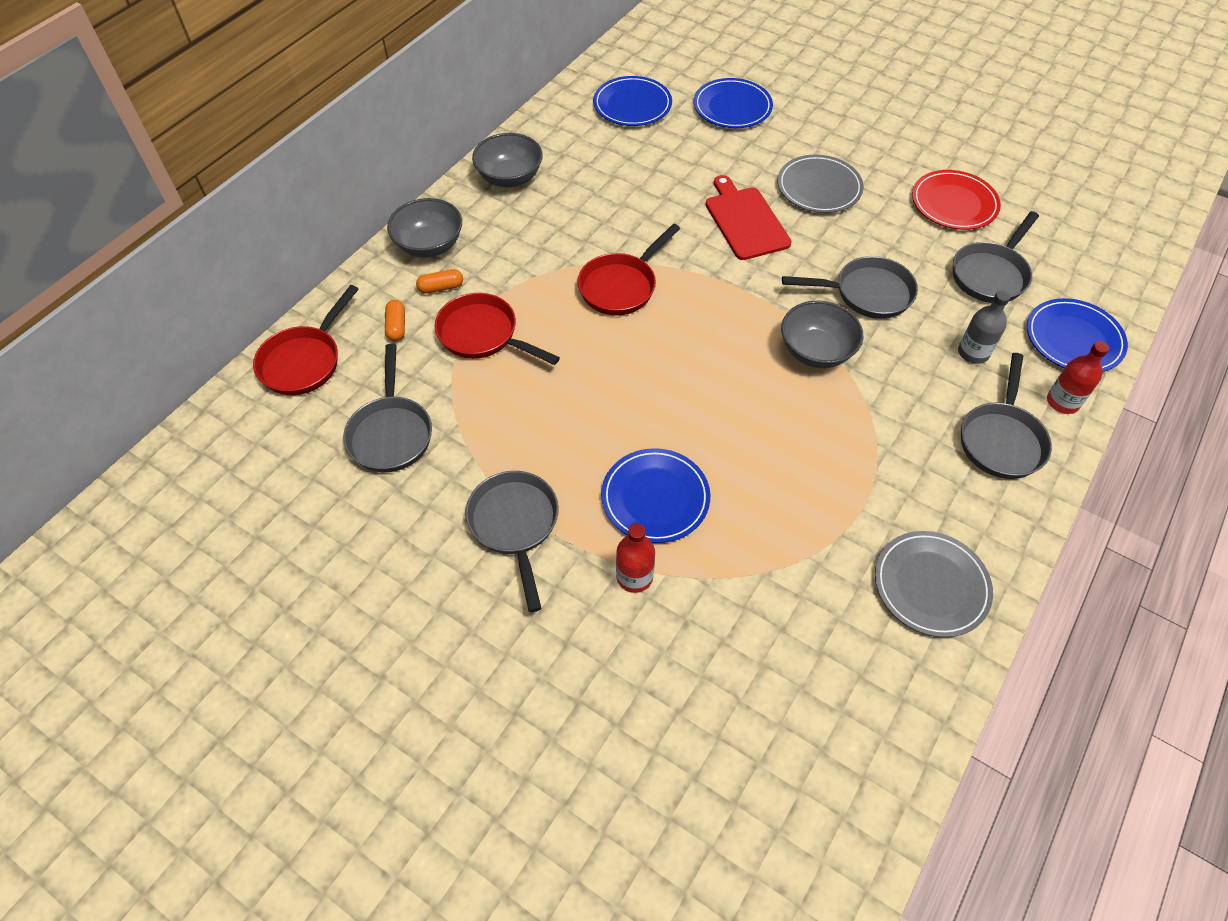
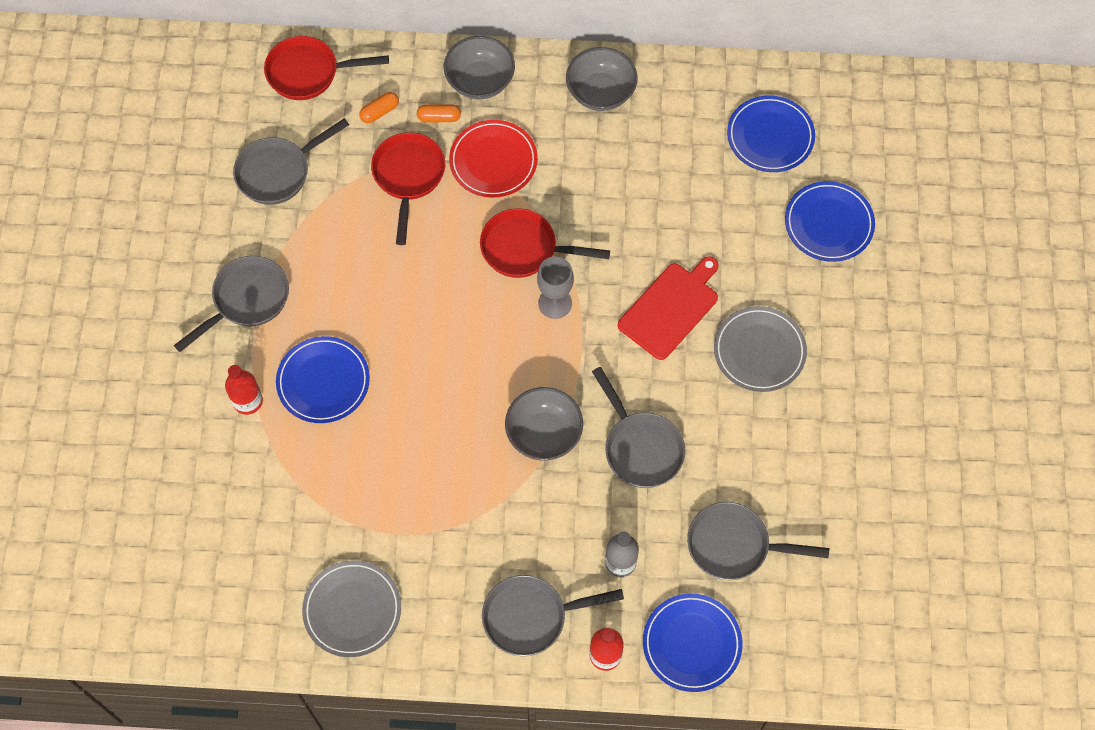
camera: 60 degrees right, 10 degrees up
(441, 287) = (439, 118): orange capsule -> orange capsule turned 45 degrees counterclockwise
(690, 289) = (555, 303): none -> grey goblet
(954, 203) = (817, 480): red plate -> red plate (493, 161)

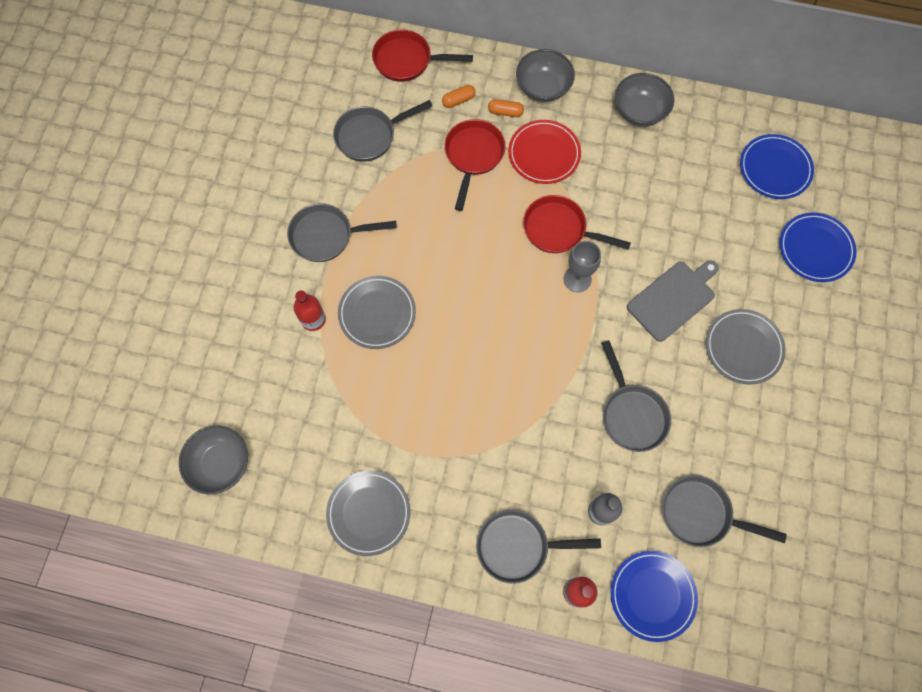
camera: 10 degrees right, 5 degrees up
(246, 300) = (327, 236): grey pan -> grey pan turned 150 degrees counterclockwise
(323, 381) = (377, 313): blue plate -> grey plate
(544, 434) = (552, 388): grey bowl -> grey bowl (221, 463)
(671, 308) = (673, 299): red cutting board -> grey cutting board

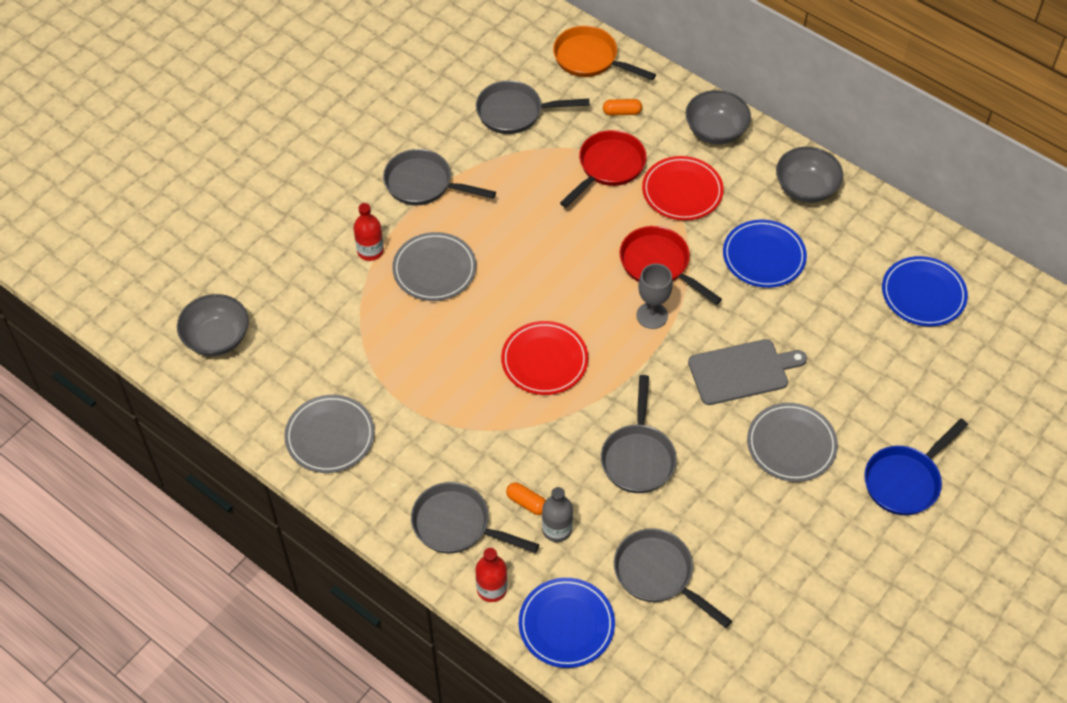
camera: 25 degrees right, 15 degrees down
(407, 61) = (590, 59): red pan -> orange pan
(505, 112) = (664, 139): orange capsule -> orange capsule (527, 503)
(512, 359) = (544, 360): none -> red plate
(815, 249) = (924, 385): blue plate -> blue plate (764, 256)
(843, 340) = (905, 480): none -> blue pan

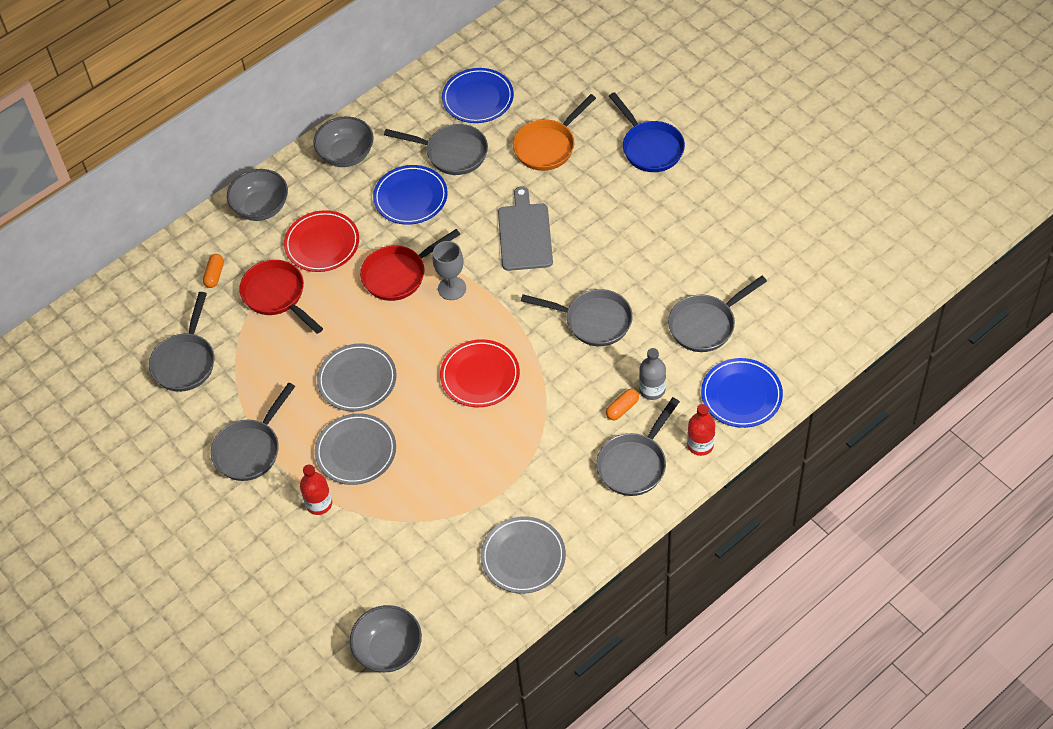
camera: 75 degrees left, 0 degrees up
(590, 59) = (139, 290): orange pan -> orange pan (548, 146)
(791, 444) = (602, 214): grey plate -> grey plate (357, 380)
(836, 283) = (452, 153): none -> grey pan

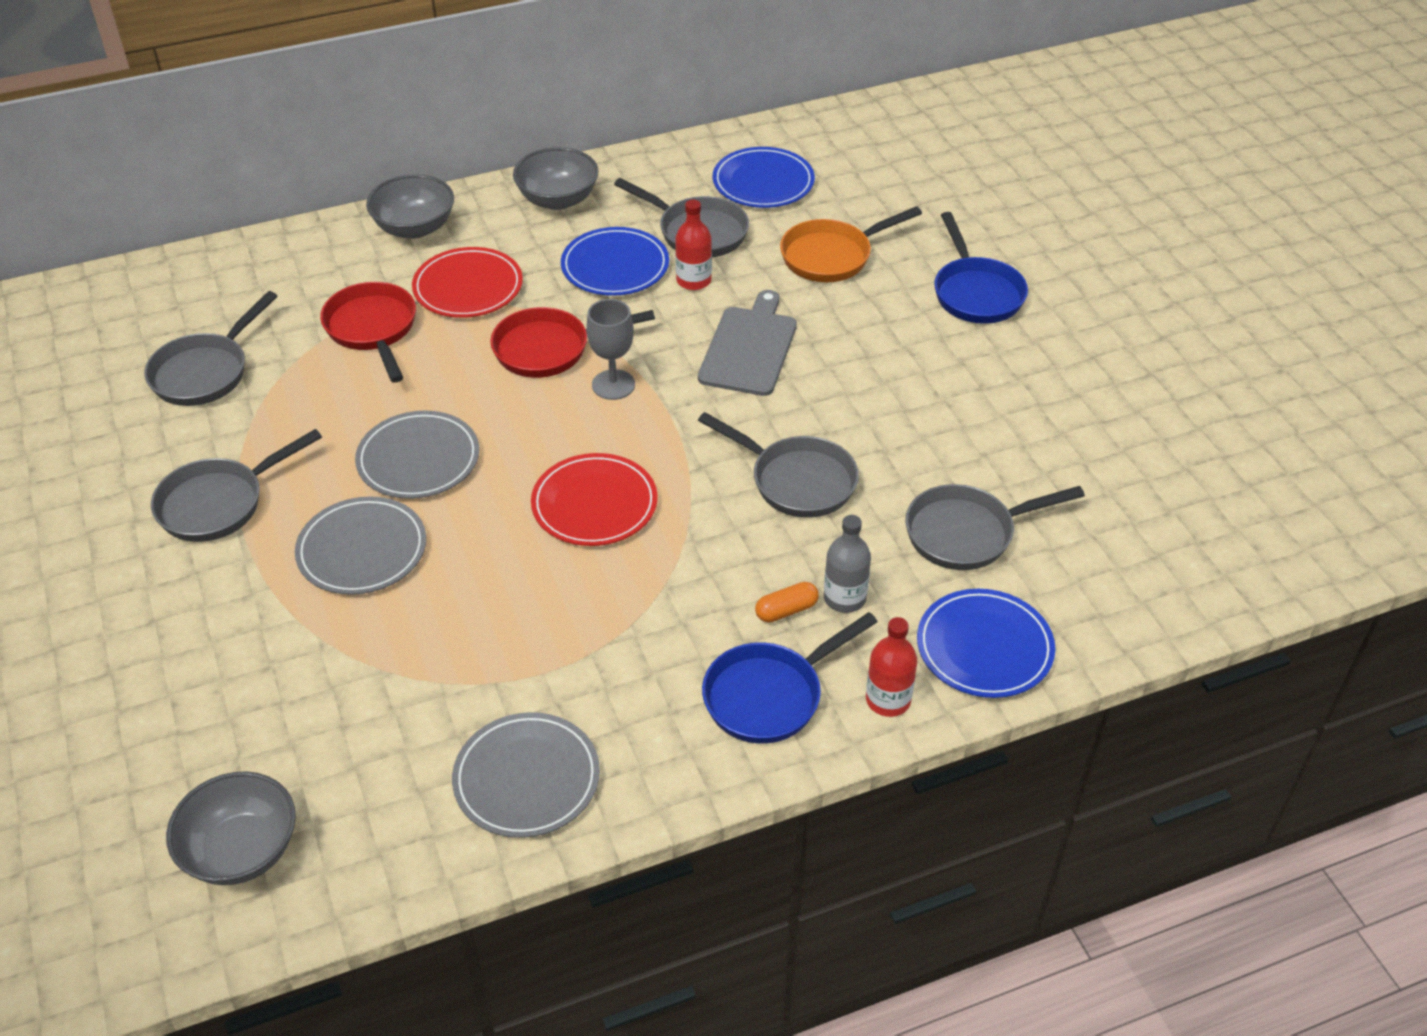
camera: 15 degrees right, 10 degrees down
(214, 275) = (308, 285): orange capsule -> none
(319, 504) = (268, 604): red bottle -> red bottle (693, 280)
(634, 464) = (770, 695): grey pan -> blue pan

